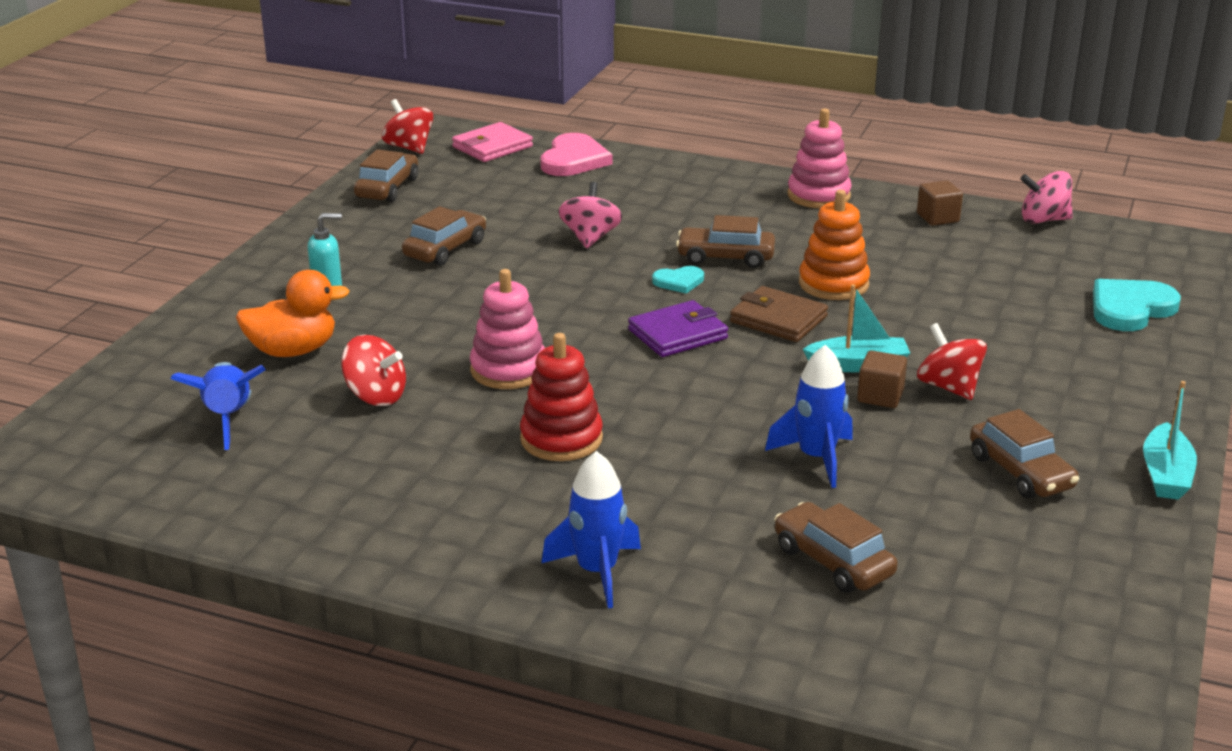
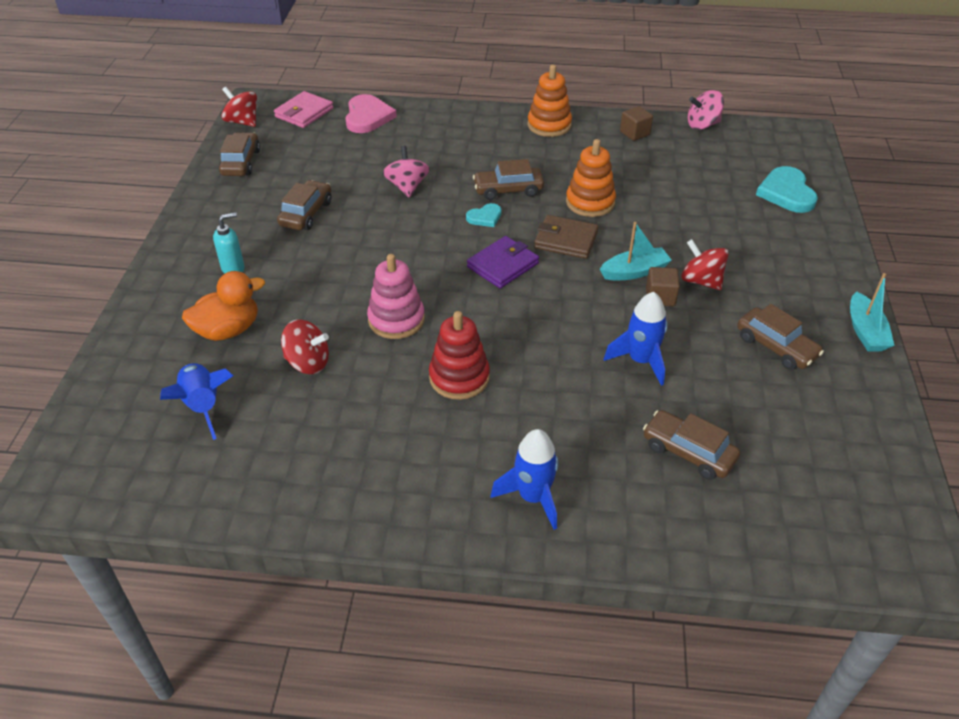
camera: 15 degrees left, 15 degrees up
(818, 195) = (549, 125): pink stacking toy -> orange stacking toy
(1130, 309) = (786, 193): turquoise heart -> turquoise heart turned 45 degrees counterclockwise

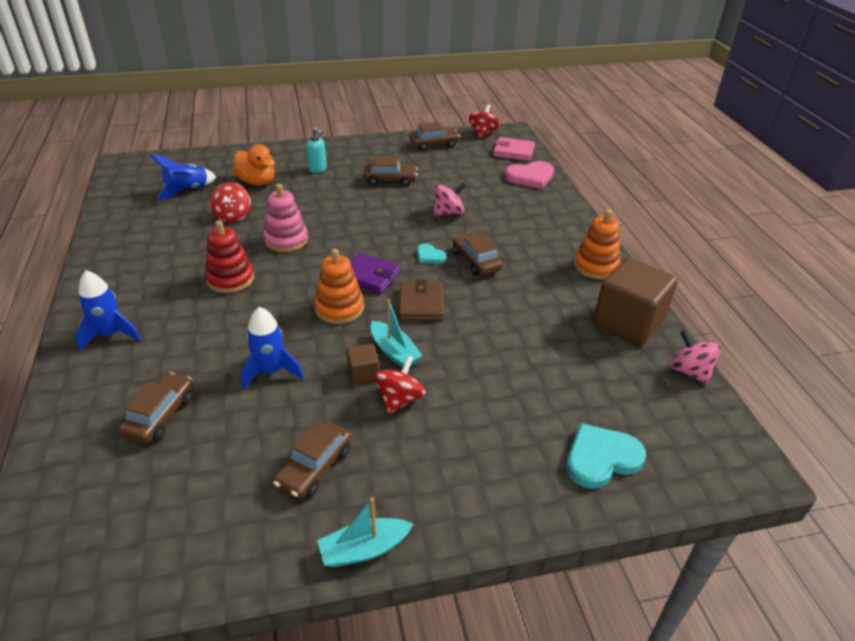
camera: 70 degrees right, 5 degrees down
(590, 202) = (486, 309): orange stacking toy -> orange stacking toy (339, 308)
(634, 133) = (628, 322): brown cube -> brown cube, size x2.21

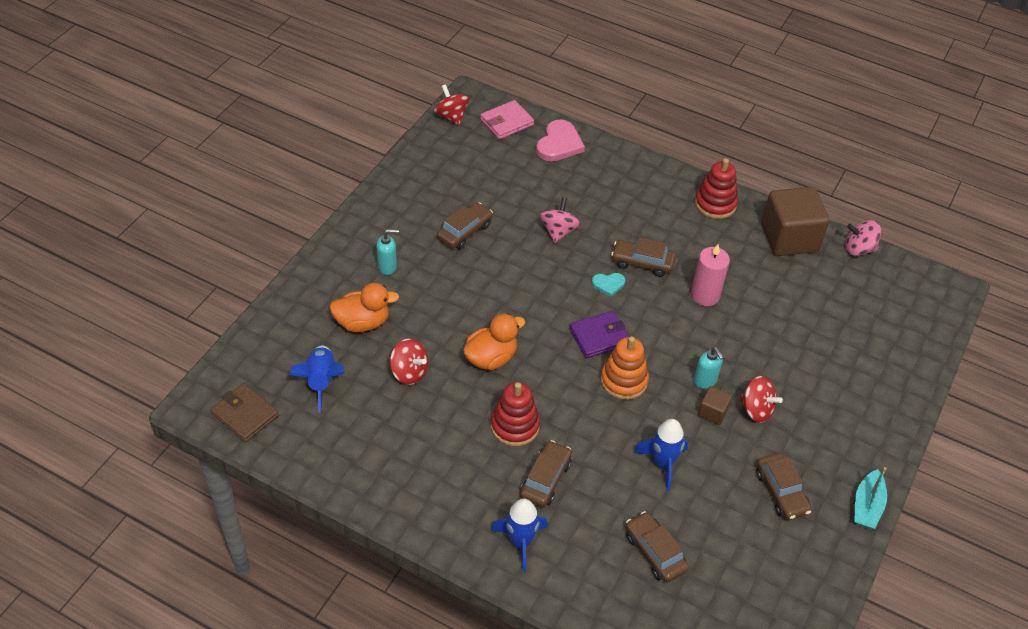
camera: 50 degrees left, 10 degrees up
(286, 240) = (491, 358): pink stacking toy -> orange duck
(394, 352) = (705, 381): turquoise boat -> turquoise soap dispenser
(399, 399) = (756, 409): red spinning top -> red spinning top turned 150 degrees clockwise
(421, 304) = (664, 330): brown wallet -> brown wallet (245, 415)
(434, 144) = (433, 161): brown car -> brown car (545, 479)
(490, 307) = (705, 295): none -> pink candle
(596, 266) = (715, 204): orange stacking toy -> red stacking toy
(601, 458) = (890, 348): turquoise heart -> none

